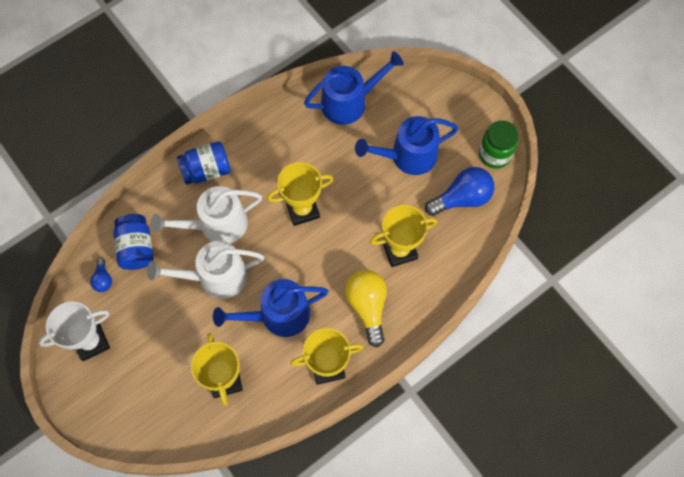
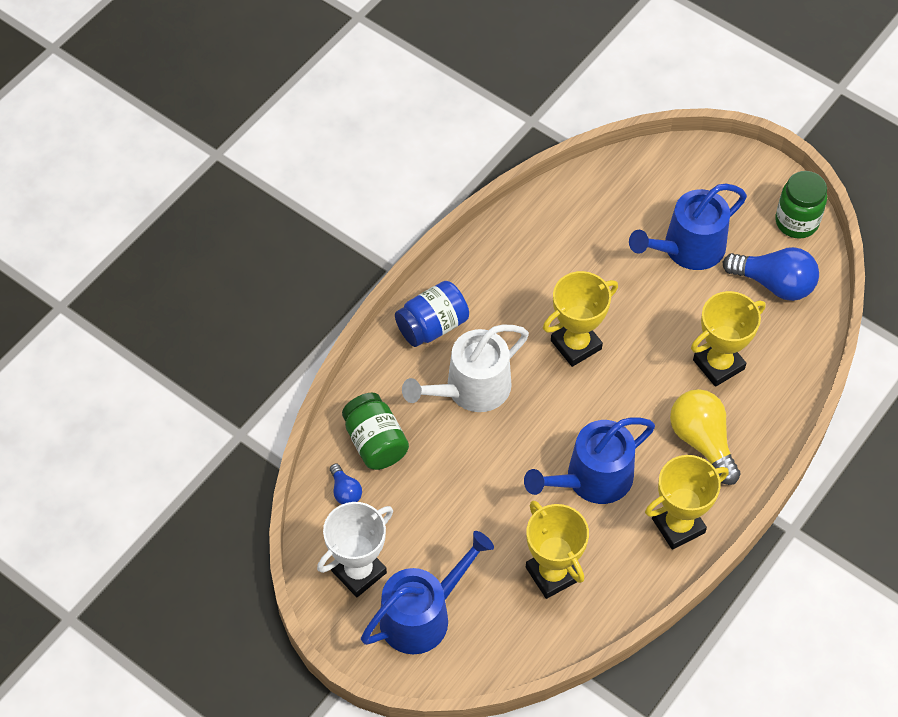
camera: 15 degrees left, 10 degrees down
(136, 248) = (375, 442): blue jar -> green jar
(216, 277) = (494, 452): white watering can -> none
(349, 102) = (588, 200): blue watering can -> blue watering can (422, 615)
(462, 198) = (774, 283): blue light bulb -> blue light bulb turned 60 degrees clockwise

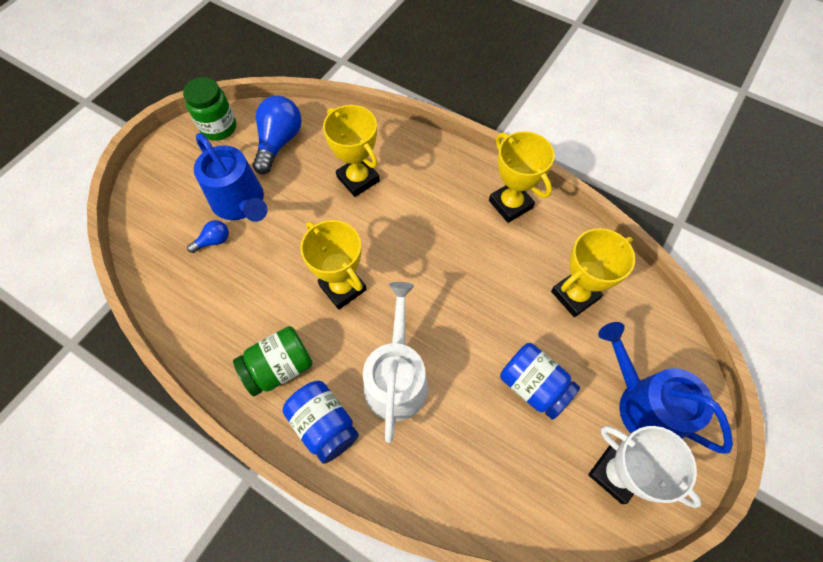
camera: 95 degrees left, 5 degrees up
(345, 491) = (530, 499): blue light bulb -> blue light bulb (213, 241)
(375, 442) = (468, 472): green jar -> green jar (279, 367)
(452, 513) = (533, 386): none -> blue jar
(471, 389) = (396, 379): white watering can -> white watering can turned 135 degrees counterclockwise
(592, 479) = (478, 268): blue watering can -> none
(702, 441) = (431, 189): yellow light bulb -> none

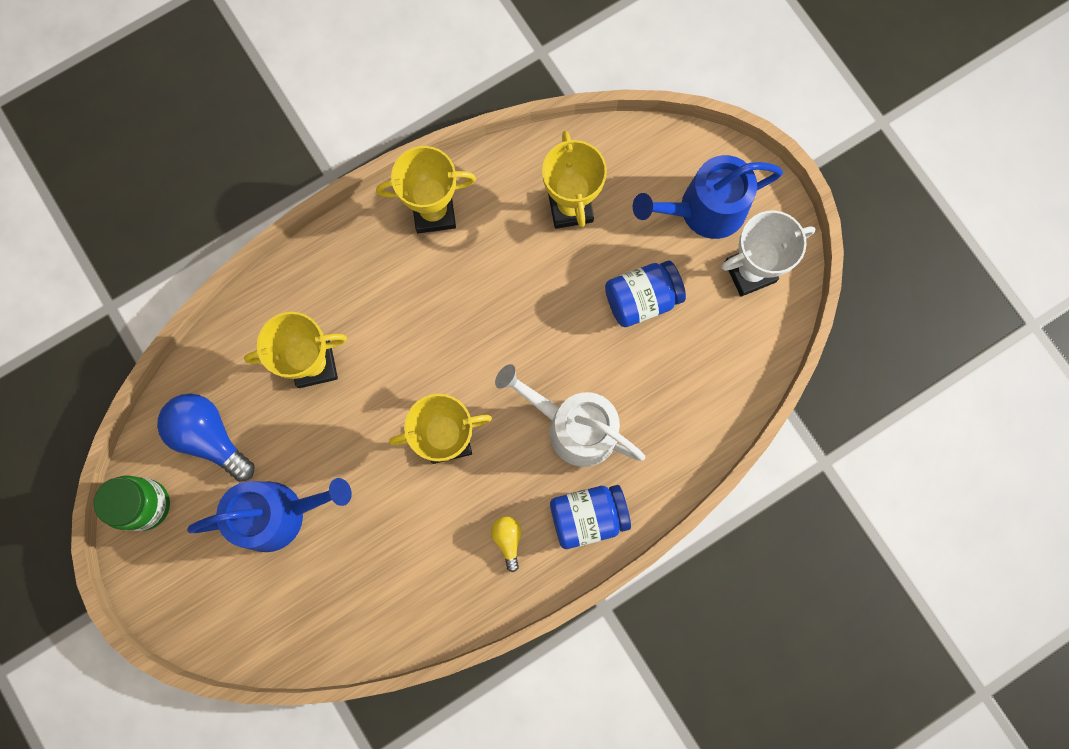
camera: 65 degrees left, 15 degrees up
(213, 241) = (317, 562): blue light bulb -> none
(279, 367) = (508, 540): green jar -> yellow light bulb

